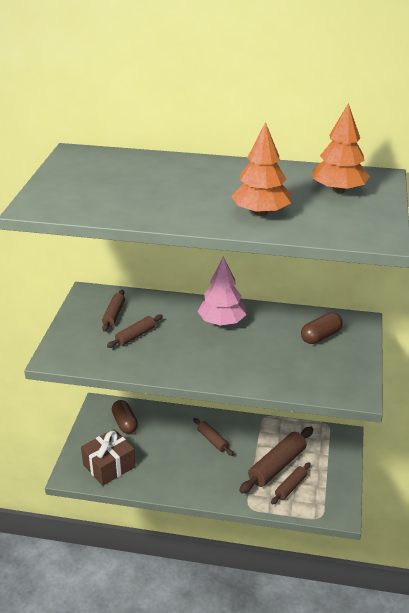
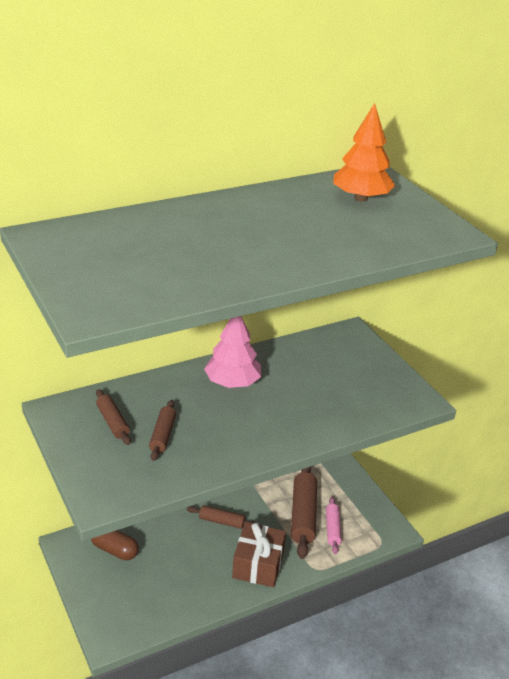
camera: 40 degrees left, 0 degrees up
(109, 466) = (142, 605): brown gift -> brown gift (258, 564)
(261, 212) = (329, 242): orange tree -> none
(290, 487) = (332, 529): brown rolling pin -> pink rolling pin
(320, 336) = (335, 359): brown capsule -> none

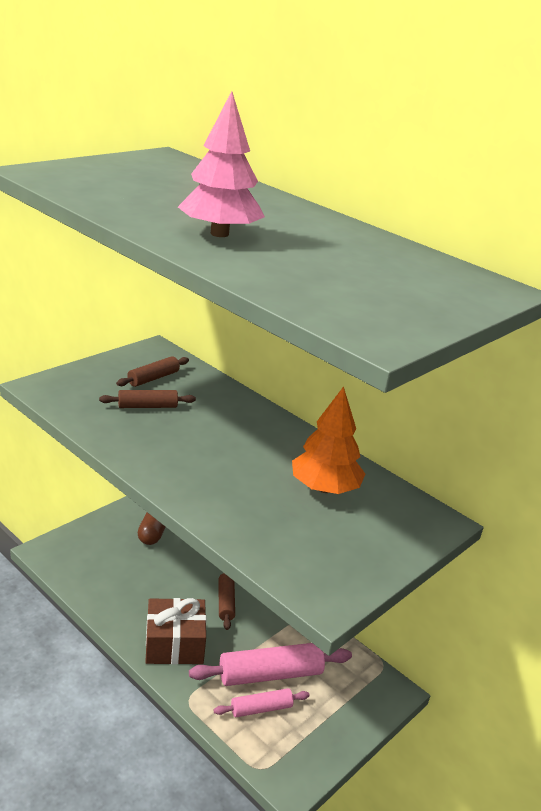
camera: 70 degrees right, 5 degrees down
(232, 383) = (259, 438): pink tree -> pink tree (219, 234)
(303, 515) = (270, 674): brown rolling pin -> pink rolling pin
(361, 198) = (411, 278): orange tree -> orange tree (324, 488)

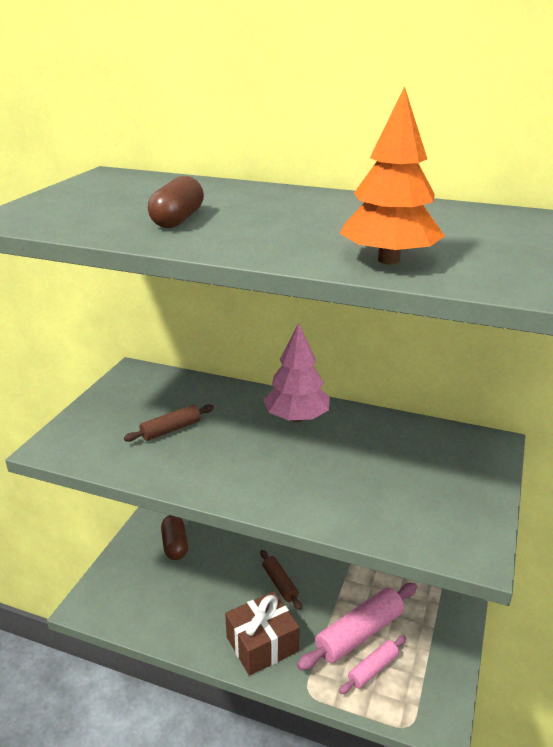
camera: 20 degrees left, 0 degrees up
(153, 378) = (154, 400): brown rolling pin -> none
(166, 206) = (177, 219): none -> brown capsule
(219, 234) = (261, 232): pink tree -> pink tree (296, 418)
(324, 488) = (384, 449): orange tree -> orange tree (388, 260)

